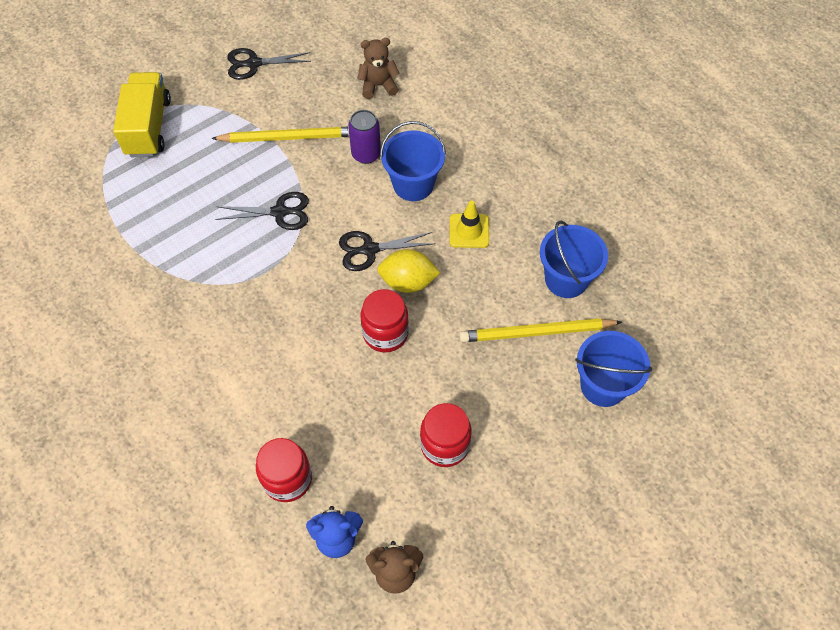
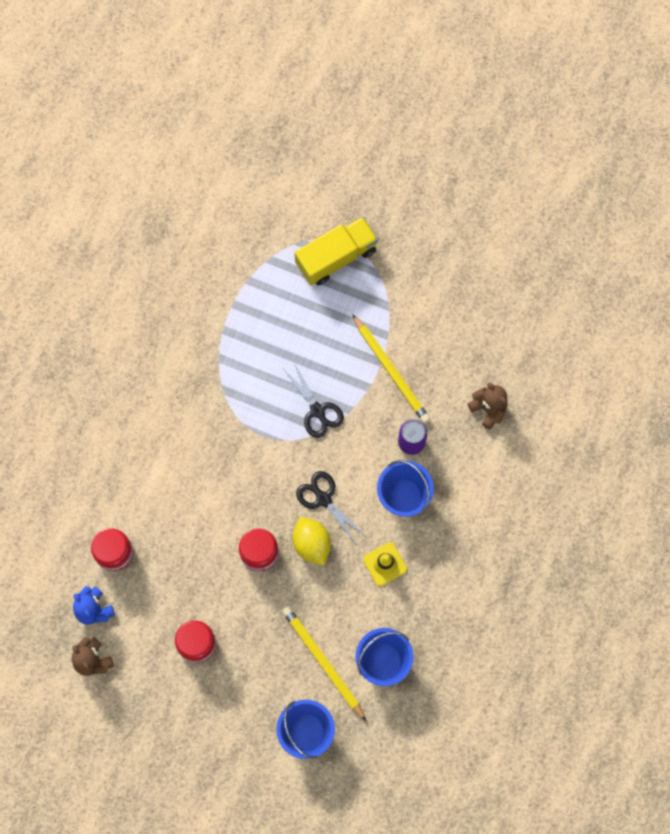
camera: 60 degrees right, 15 degrees up
(254, 64) = (450, 293): black scissors -> none

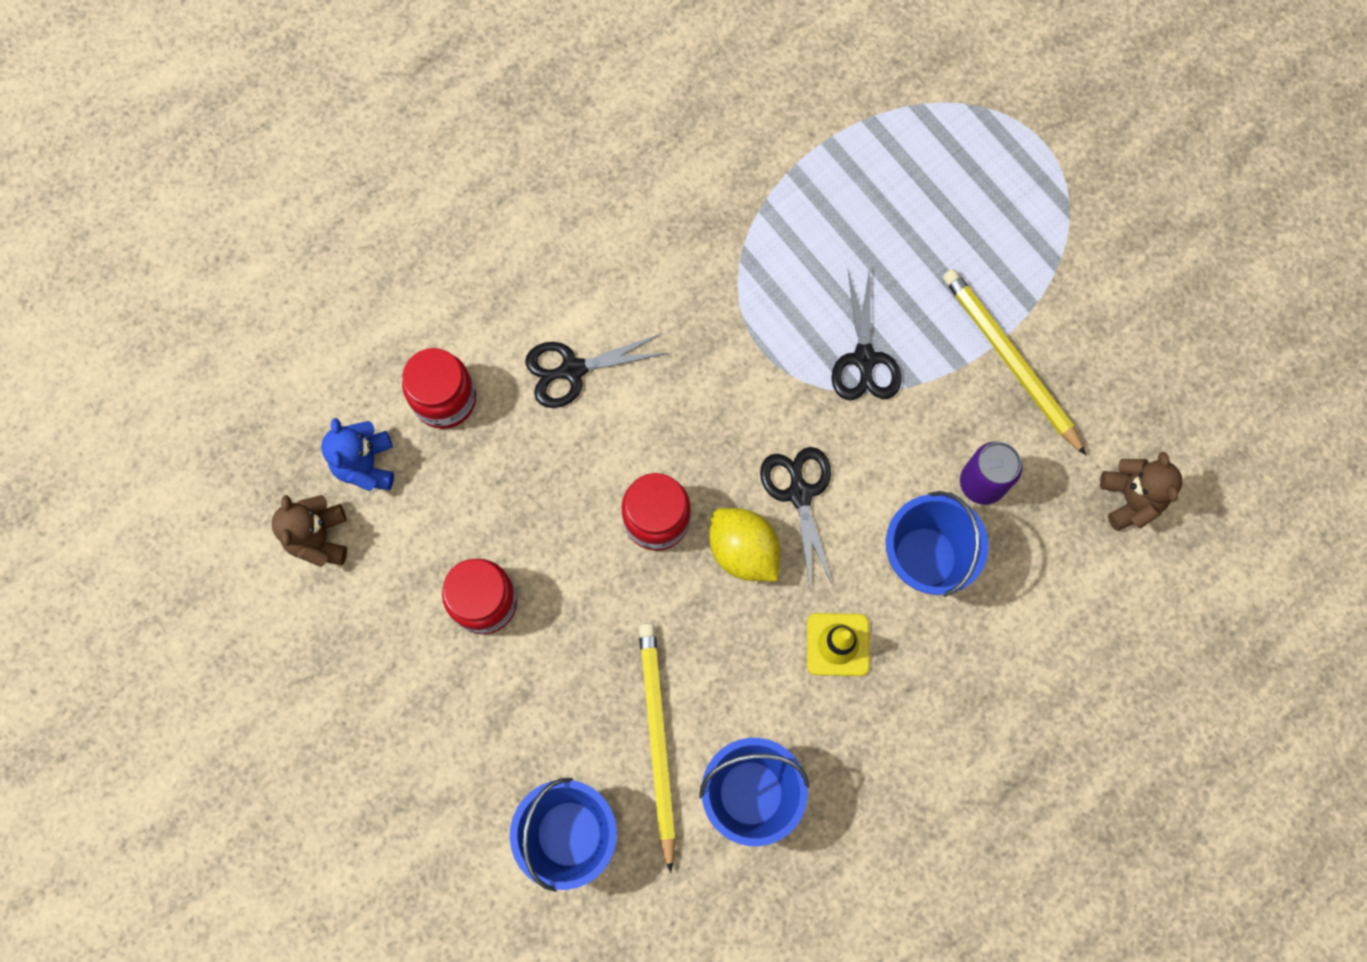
camera: 30 degrees right, 0 degrees up
(171, 500) = (573, 370): none -> black scissors
(312, 544) = (743, 551): yellow lemon -> yellow lemon turned 45 degrees counterclockwise
(336, 257) = (1018, 153): yellow truck -> none
(391, 371) = (1010, 360): yellow pencil -> yellow pencil turned 150 degrees clockwise

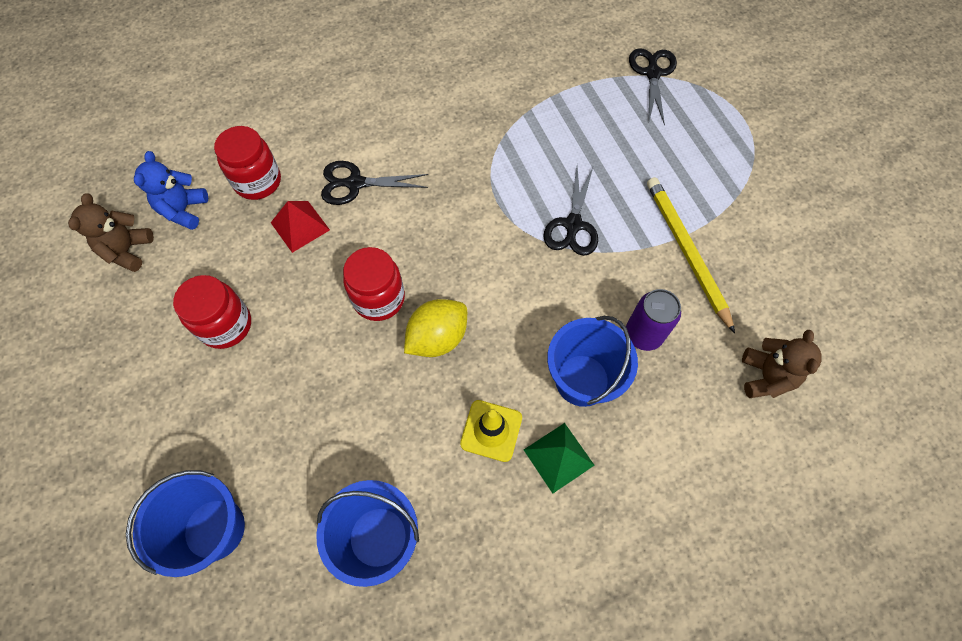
camera: 15 degrees right, 10 degrees down
(524, 448) = (300, 226): none -> red pyramid
(657, 740) = (316, 469): yellow pencil -> none
(743, 551) = (437, 338): yellow lemon -> yellow lemon turned 75 degrees clockwise
(799, 493) = (495, 307): black scissors -> black scissors (652, 73)
(920, 654) = (558, 457): none -> green pyramid

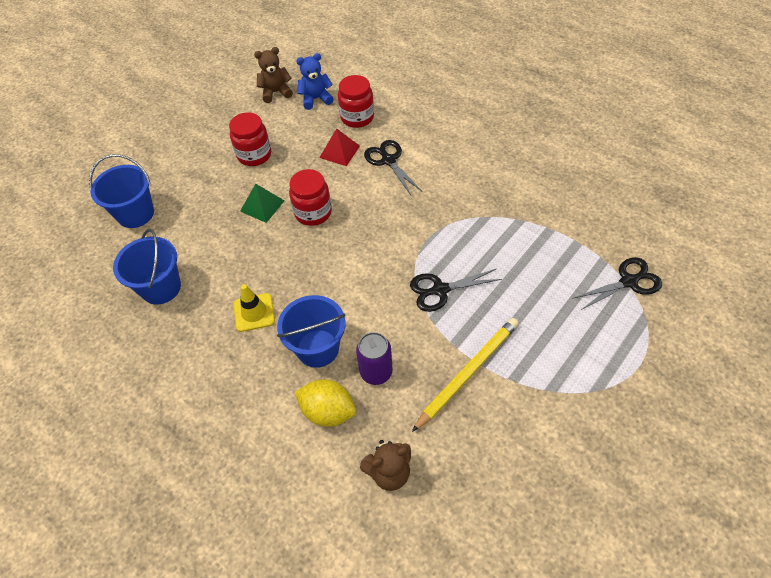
camera: 65 degrees right, 10 degrees down
(437, 338) = (303, 255): yellow lemon -> yellow lemon (328, 411)
(558, 457) = (254, 358): green pyramid -> green pyramid (262, 206)

